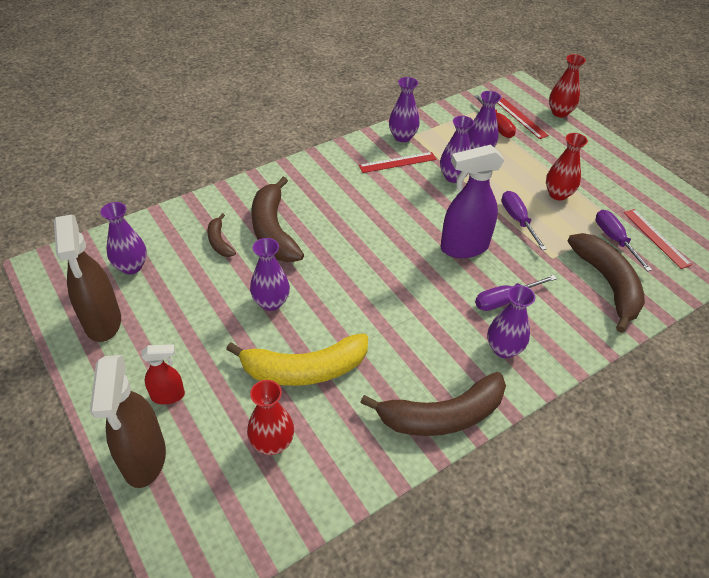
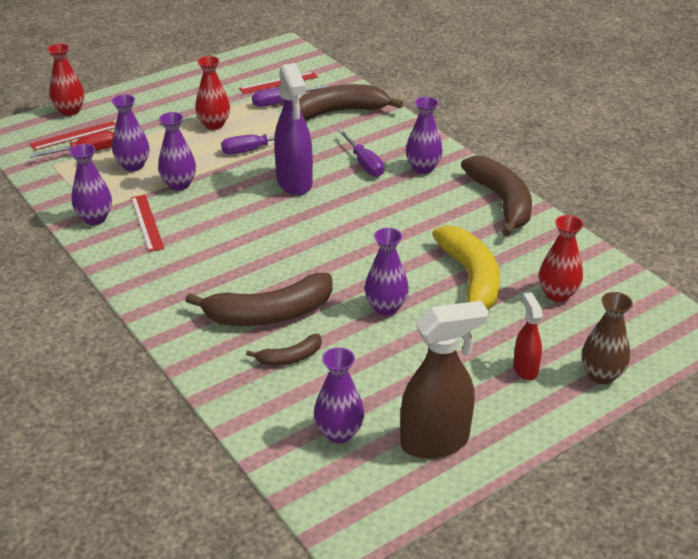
camera: 90 degrees left, 10 degrees down
(144, 459) = (601, 375): brown spray bottle -> brown vase

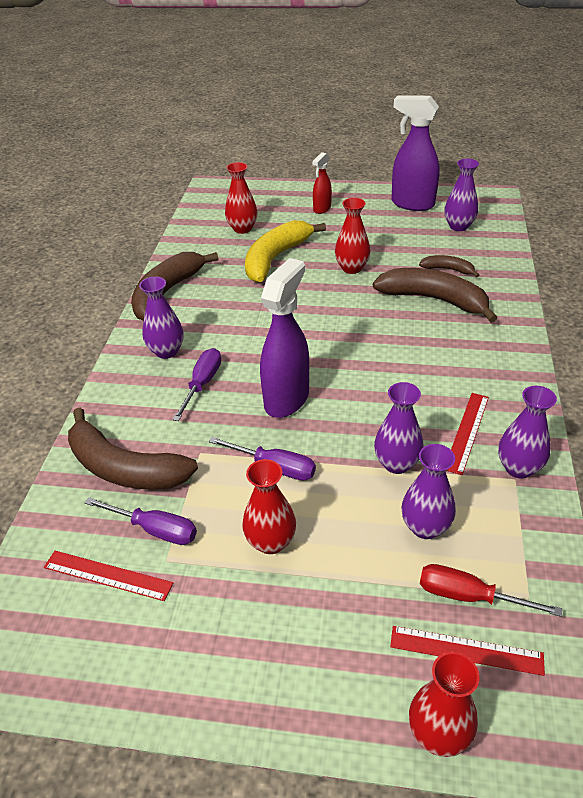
camera: 135 degrees left, 5 degrees up
(386, 307) = (352, 268): purple vase -> red vase
(435, 442) = (412, 204): brown spray bottle -> purple spray bottle
(601, 375) = (289, 192): brown vase -> none

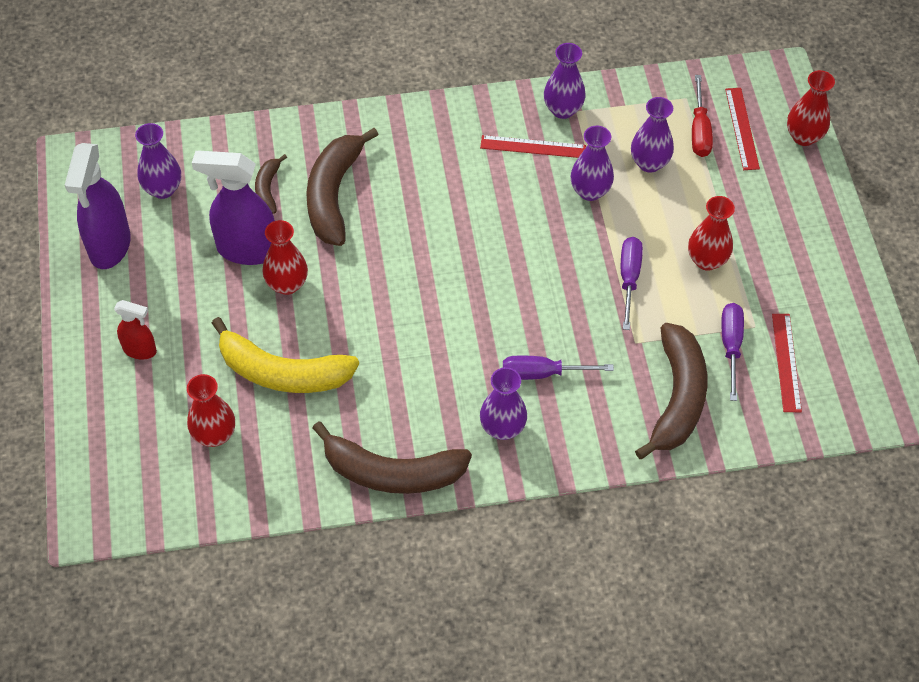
camera: 110 degrees left, 15 degrees up
(287, 399) = (538, 292): purple spray bottle -> purple spray bottle (246, 250)

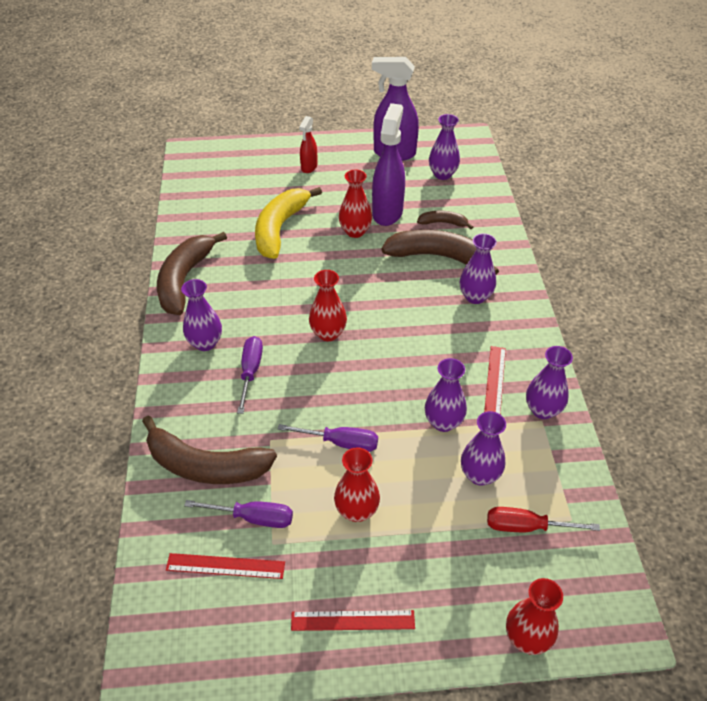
camera: 95 degrees right, 10 degrees down
(214, 435) = (237, 198): red vase -> red vase (328, 333)
(403, 159) = (475, 297): none -> purple vase
(742, 128) = (533, 570): red ruler -> red ruler (353, 620)

